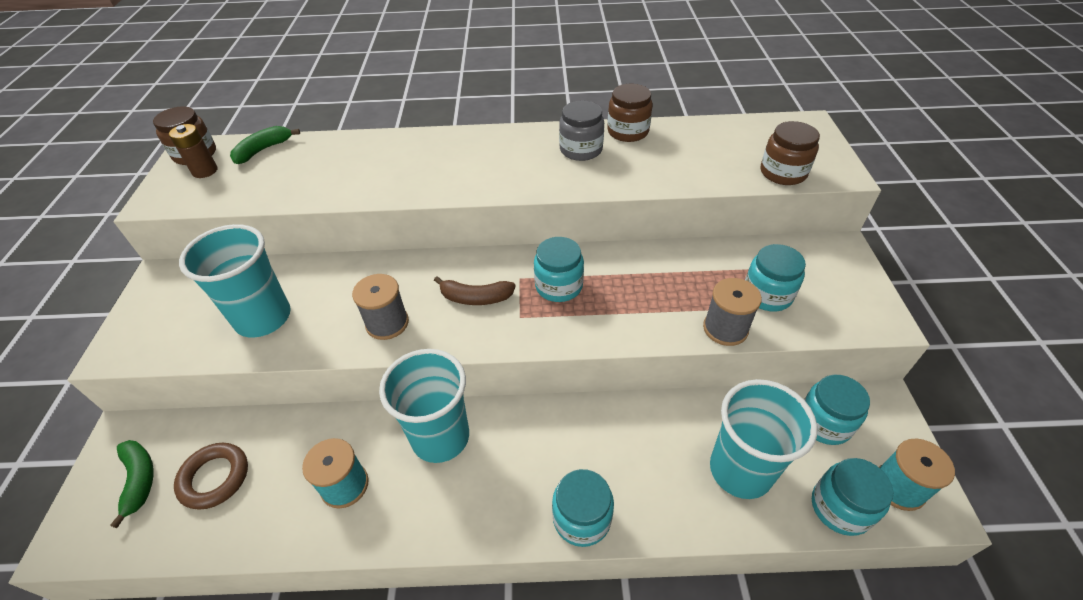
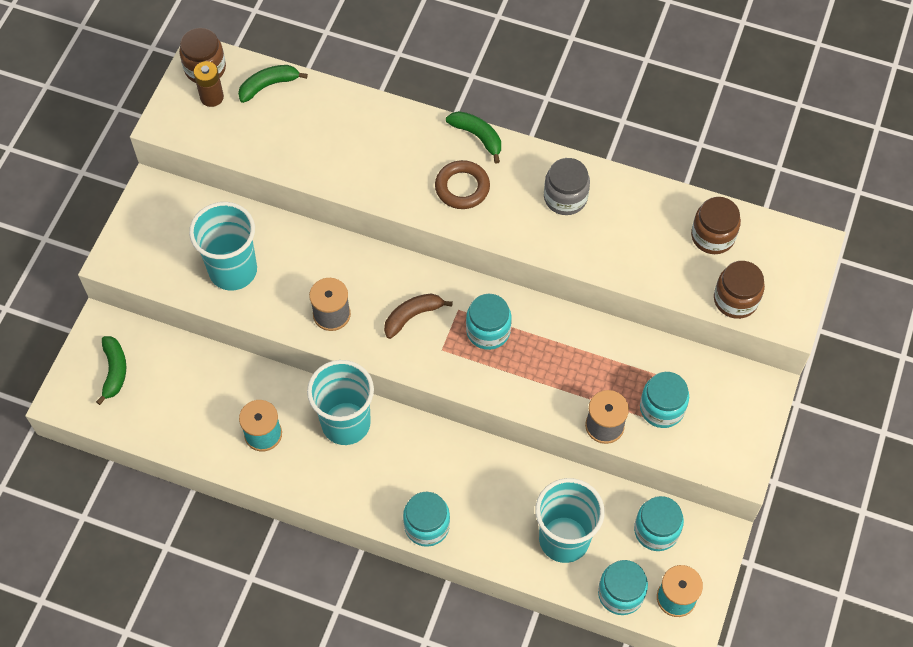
camera: 20 degrees right, 15 degrees up
(215, 478) = (169, 391): brown ring -> brown ring (462, 187)
(475, 298) = (412, 316): brown banana -> brown banana turned 120 degrees clockwise
(478, 133) = (477, 137): none -> green banana
(628, 131) = (624, 189): brown jar -> brown jar (712, 236)

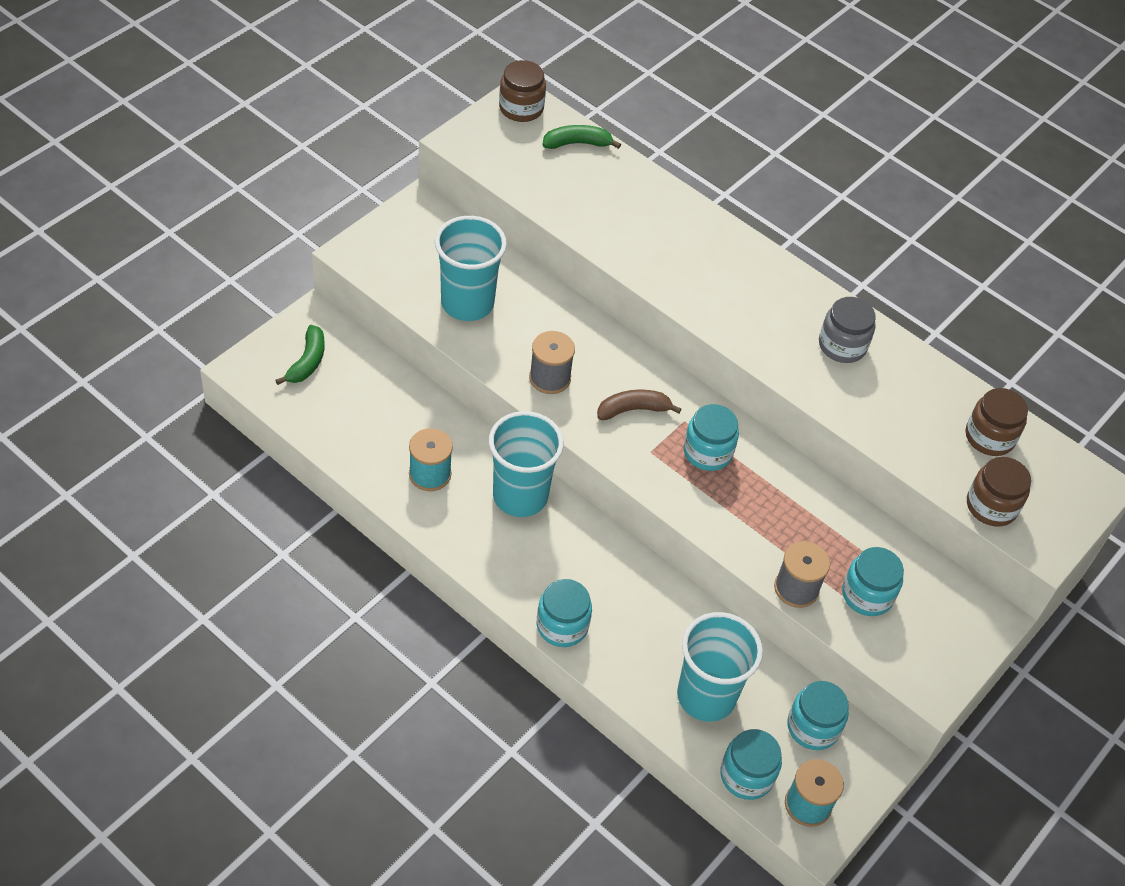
camera: 15 degrees right, 10 degrees down
(212, 97) = (516, 134): brown battery -> none
(462, 187) = (736, 299): brown ring -> none
(477, 137) = (772, 259): green banana -> none

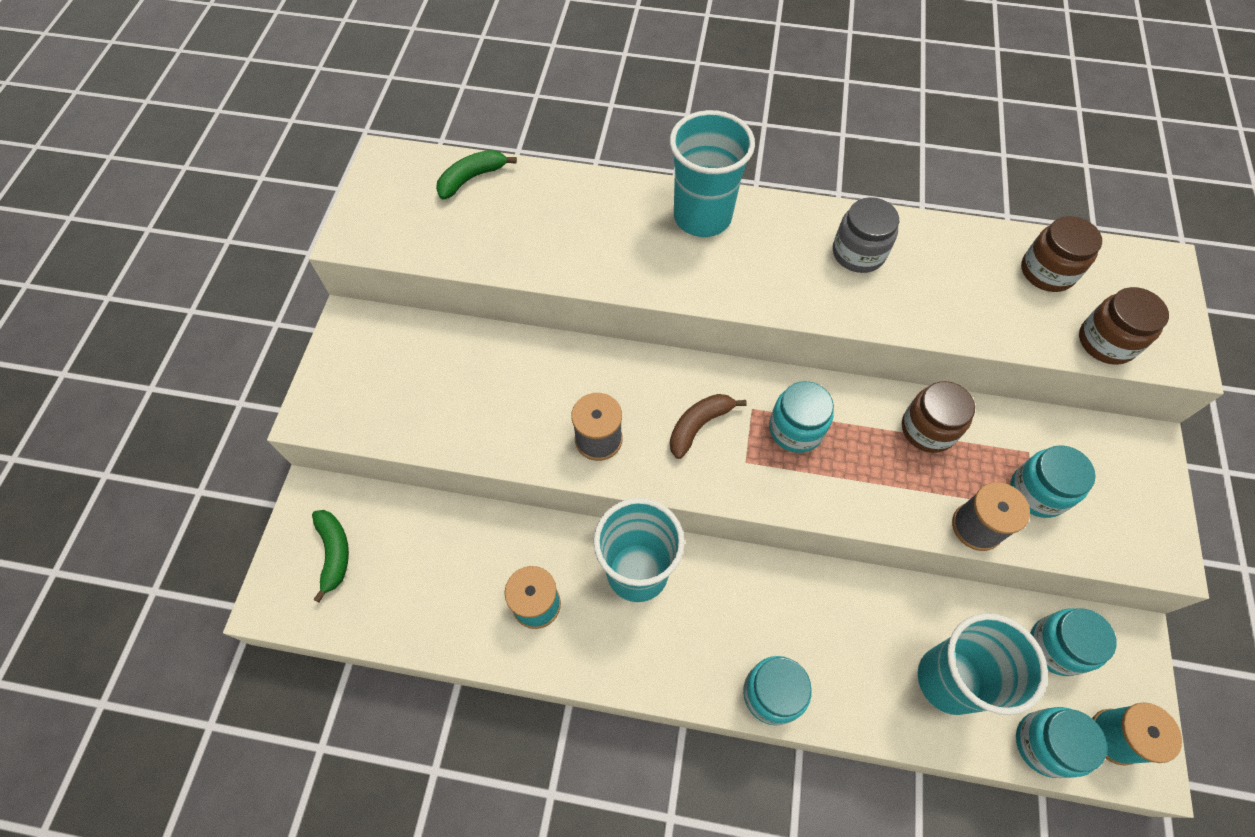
camera: 25 degrees left, 10 degrees up
(467, 303) = (464, 404): turquoise cup -> turquoise cup (702, 217)
(521, 108) = (392, 170): brown jar -> brown jar (928, 429)

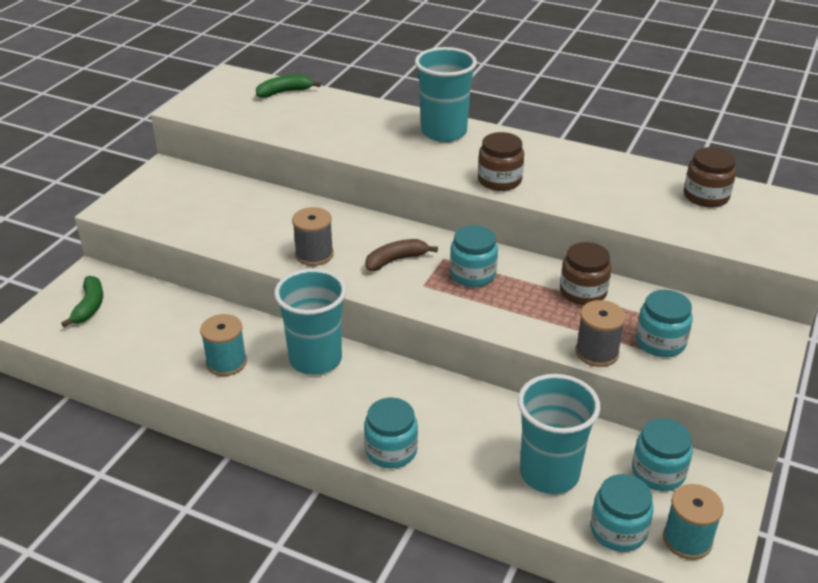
camera: 15 degrees right, 25 degrees down
(858, 253) = (555, 166): grey jar -> none
(1106, 342) = (736, 239): brown jar -> brown jar (499, 180)

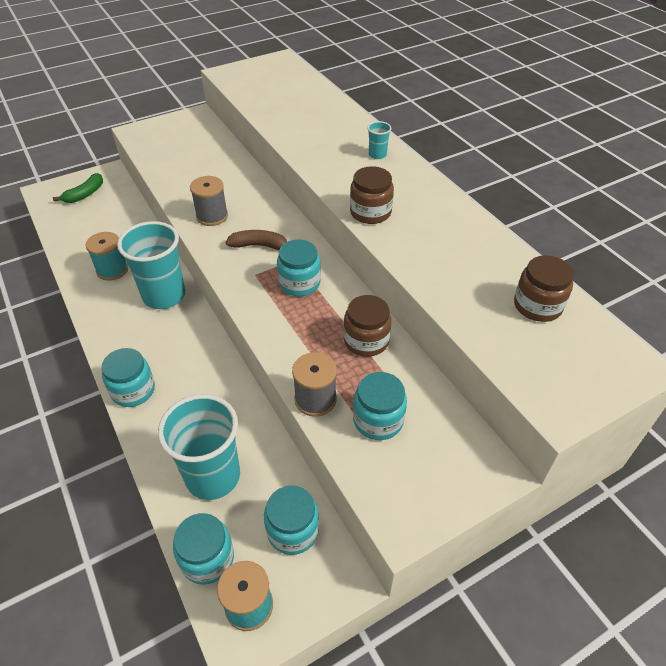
camera: 35 degrees right, 10 degrees up
(284, 92) = (302, 83): green banana -> none
(444, 132) = (377, 155): turquoise cup -> turquoise cup, size x0.43

